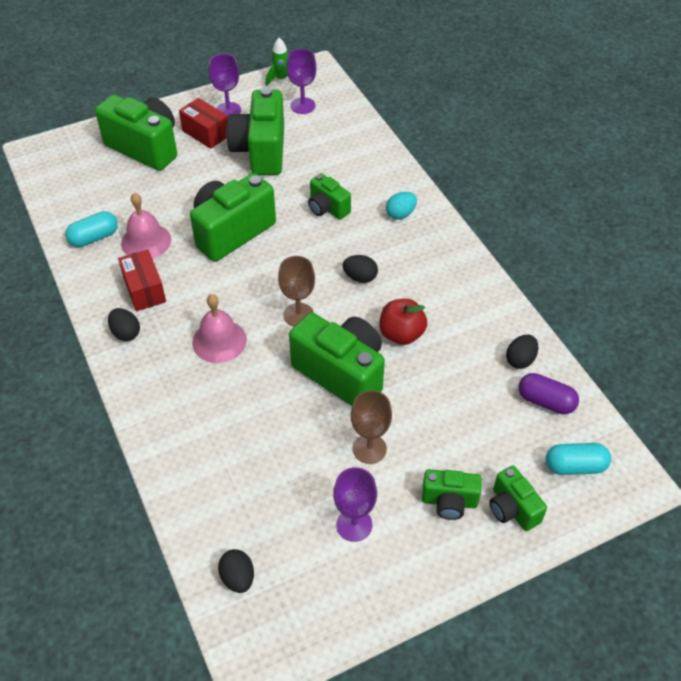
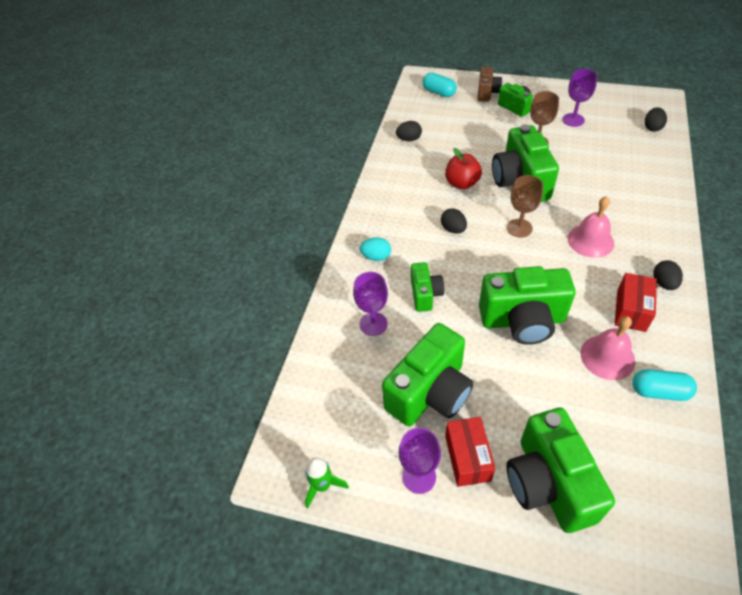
camera: 135 degrees left, 0 degrees up
(303, 105) = (339, 425): purple goblet -> purple goblet (373, 324)
(512, 508) = (487, 93): green camera -> brown camera
(545, 401) = (420, 118): purple capsule -> none

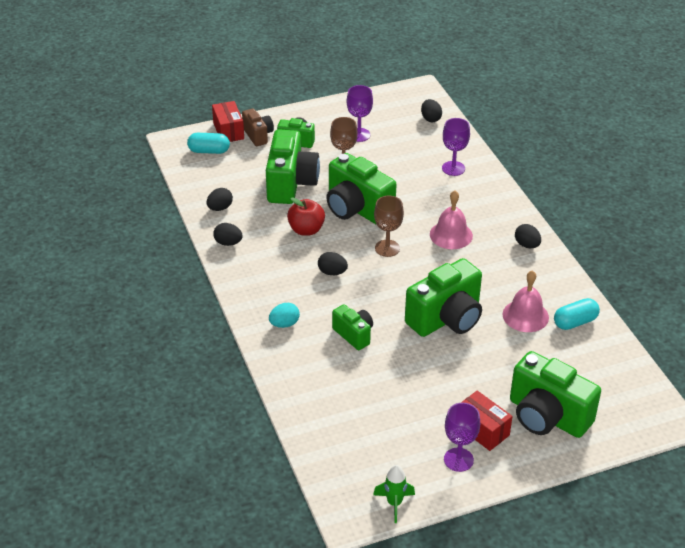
camera: 40 degrees left, 10 degrees down
(373, 324) = (330, 377): purple goblet -> purple goblet (453, 168)
(391, 169) = (228, 243): none -> black egg
(430, 393) = (419, 402): green camera -> green camera (291, 184)
(631, 310) = (518, 275): red box -> red box (228, 131)

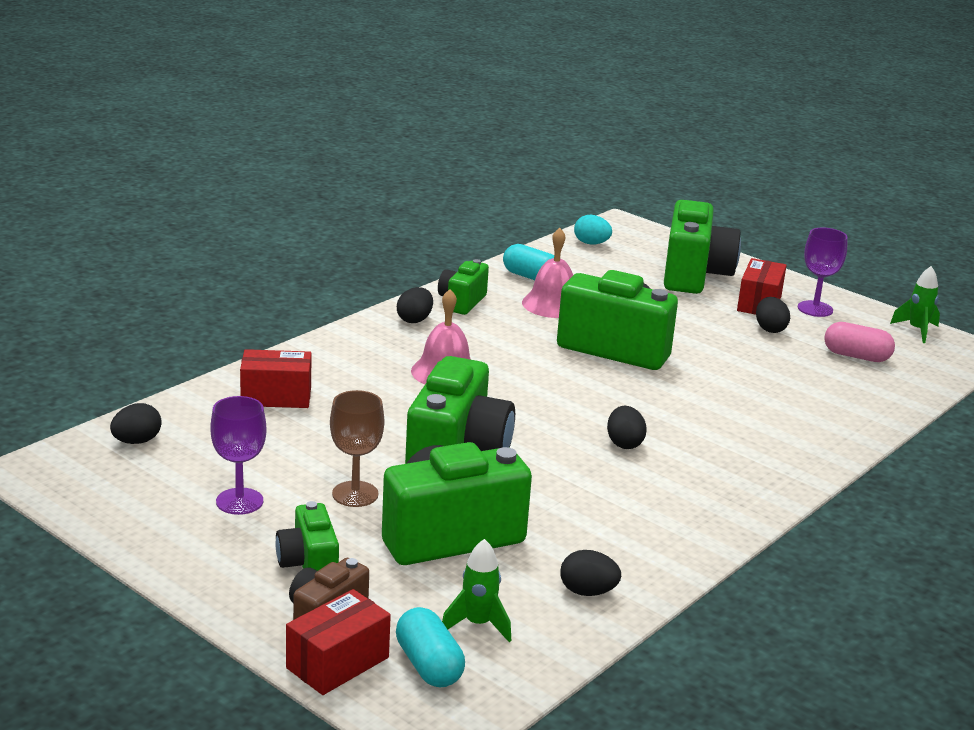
camera: 120 degrees left, 15 degrees down
(223, 171) = (478, 624): none -> green rocket
(228, 243) = (664, 554): black egg -> black egg (770, 329)
(284, 324) = (767, 455): turquoise egg -> turquoise egg (591, 243)
(306, 230) = (554, 488): red apple -> none
(354, 335) = (721, 401): green camera -> green camera (462, 302)
(374, 438) = (856, 356): none -> pink capsule
(387, 248) = (525, 412): brown goblet -> none
(453, 168) = (276, 397): purple goblet -> red box

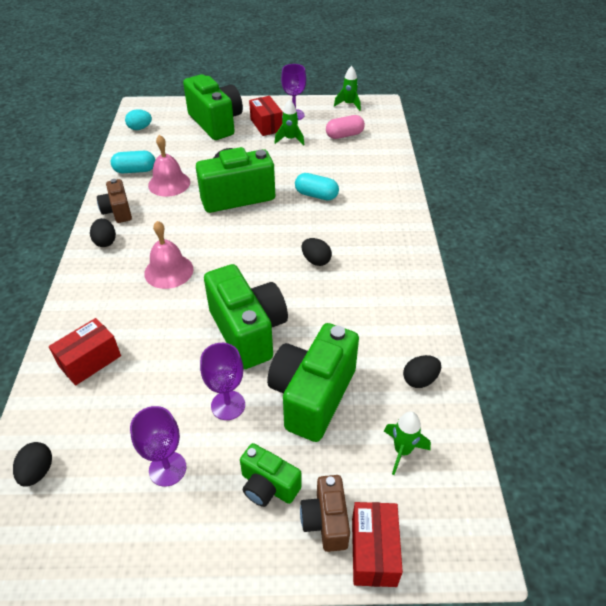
camera: 40 degrees left, 20 degrees up
(355, 494) = (228, 405): brown goblet -> purple goblet
(429, 665) = (417, 506): turquoise capsule -> turquoise capsule (316, 195)
(462, 302) = (118, 211): green camera -> brown camera
(770, 329) = (290, 139): black egg -> green rocket

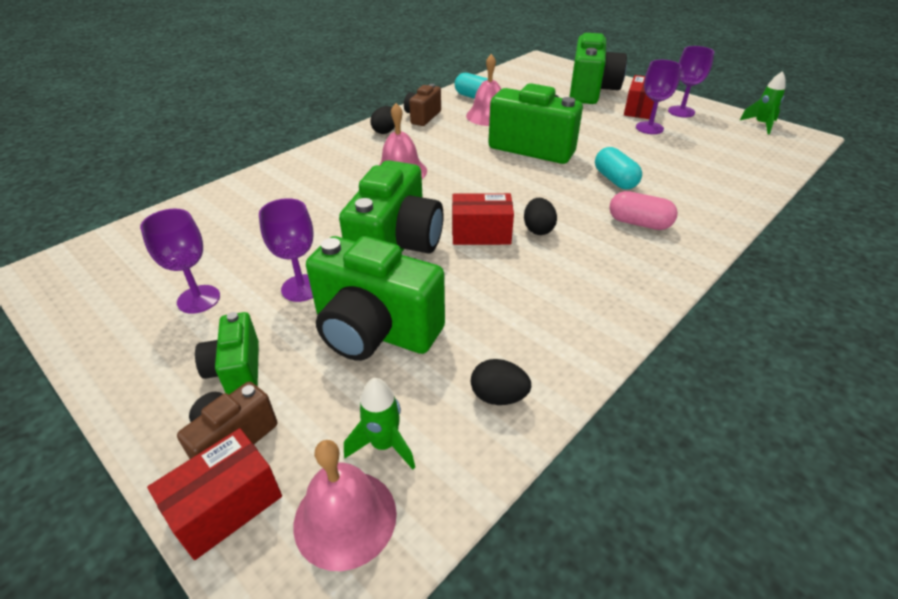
camera: 45 degrees right, 5 degrees down
(37, 472) = (137, 242): black egg -> none
(90, 361) = (264, 197): red box -> red box (481, 233)
(140, 128) = (518, 73): turquoise egg -> none
(290, 139) = (649, 128): green rocket -> purple goblet
(312, 396) = (375, 331): green camera -> green camera turned 135 degrees counterclockwise
(344, 135) = (718, 146): pink capsule -> pink capsule (639, 223)
(432, 499) = (345, 518): none -> pink bell

